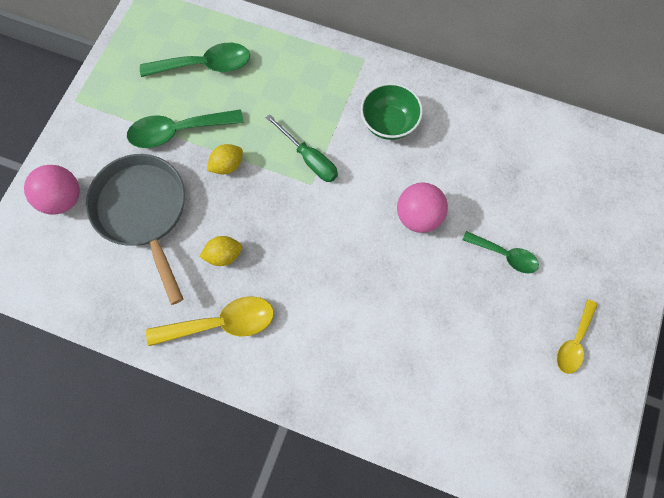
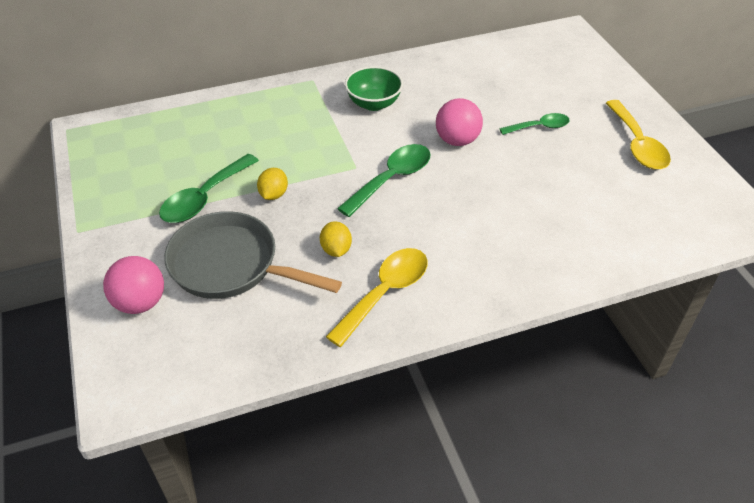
camera: 40 degrees left, 25 degrees down
(205, 65) = (183, 146): green spoon -> green spoon (392, 179)
(224, 255) = (336, 249): yellow lemon -> yellow lemon turned 45 degrees counterclockwise
(309, 158) = (337, 154): green screwdriver -> none
(573, 342) = (637, 144): yellow spoon -> yellow spoon, size x1.58

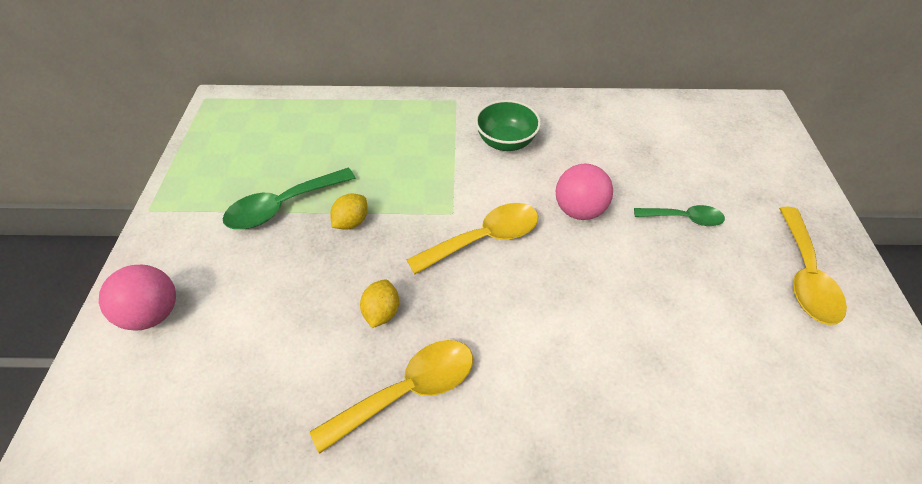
camera: 20 degrees right, 5 degrees up
(231, 265) = (264, 296): grey pan -> none
(392, 179) = (484, 238): green spoon -> yellow spoon

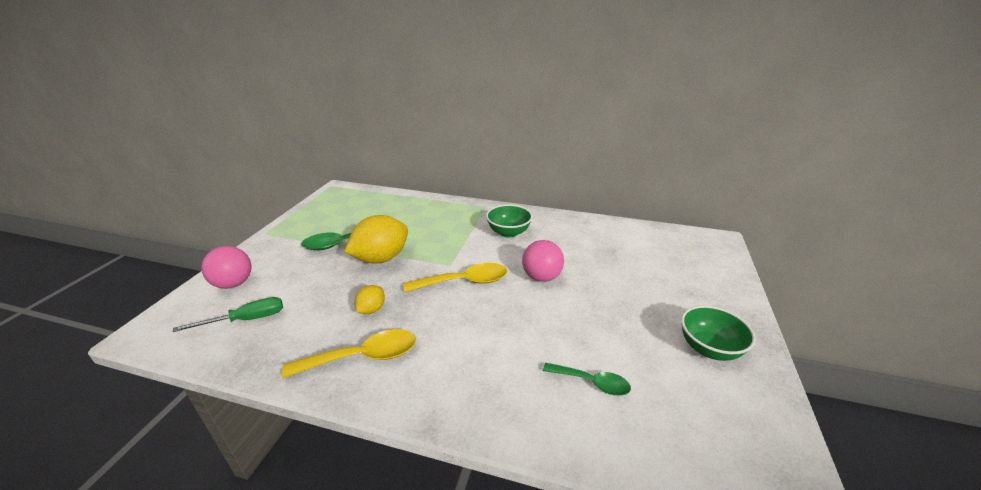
camera: 15 degrees right, 20 degrees down
(210, 371) = (246, 320): none -> green screwdriver
(351, 222) = (381, 258): yellow lemon -> yellow lemon, size x2.03
(684, 218) = (621, 295): green spoon -> green spoon (592, 383)
(804, 275) = (709, 348): yellow spoon -> green bowl

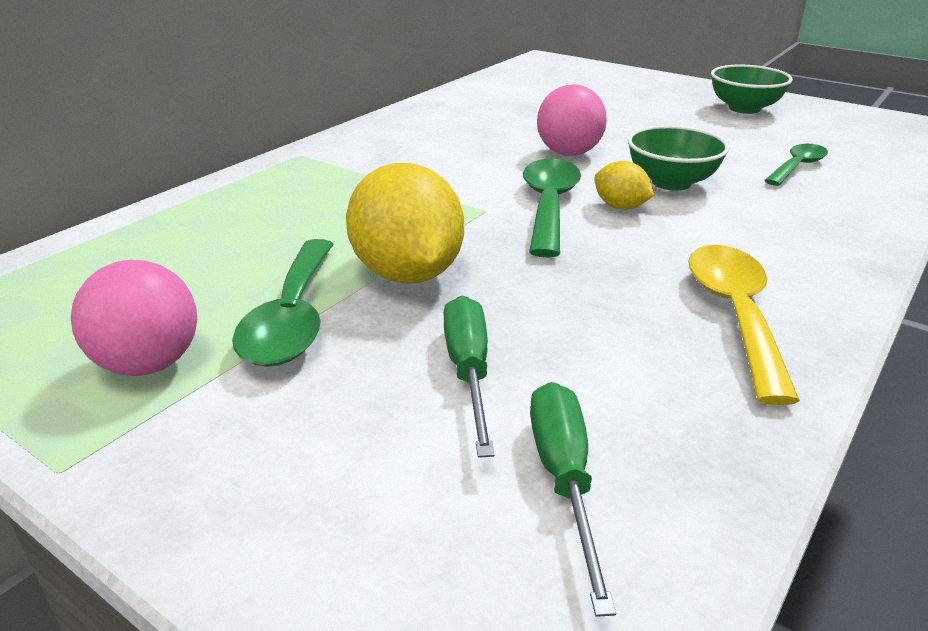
camera: 70 degrees left, 0 degrees up
(234, 284) = (357, 523): pink ball -> pink ball (149, 364)
(310, 287) = (469, 372): none -> green screwdriver
(371, 309) = (593, 297): yellow lemon -> yellow lemon (620, 207)
(464, 282) = (549, 205): yellow spoon -> green spoon
(508, 232) = (417, 152): green bowl -> green bowl (671, 182)

